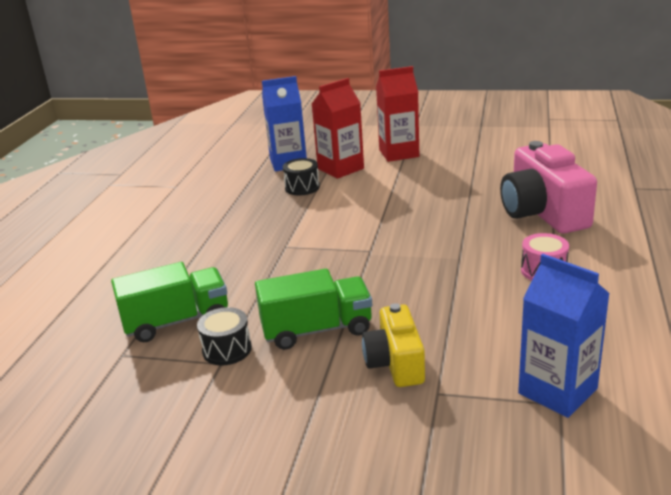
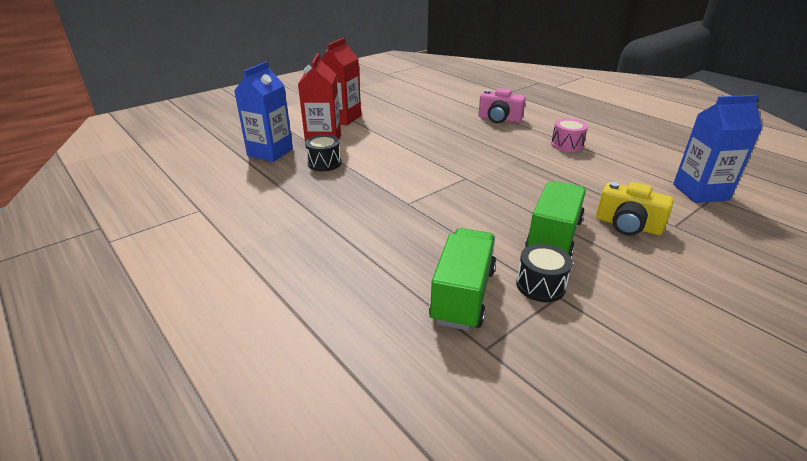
camera: 55 degrees left, 5 degrees up
(543, 213) = (499, 119): pink camera -> pink camera, size x0.61

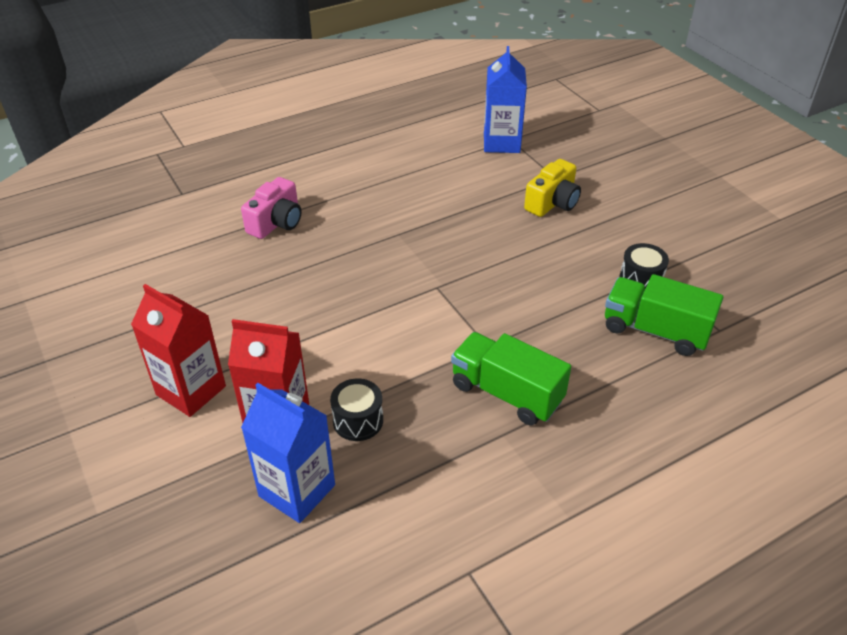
camera: 80 degrees left, 10 degrees up
(554, 236) = (567, 252): green truck -> green truck (506, 393)
(567, 145) = (376, 189): pink drum -> none

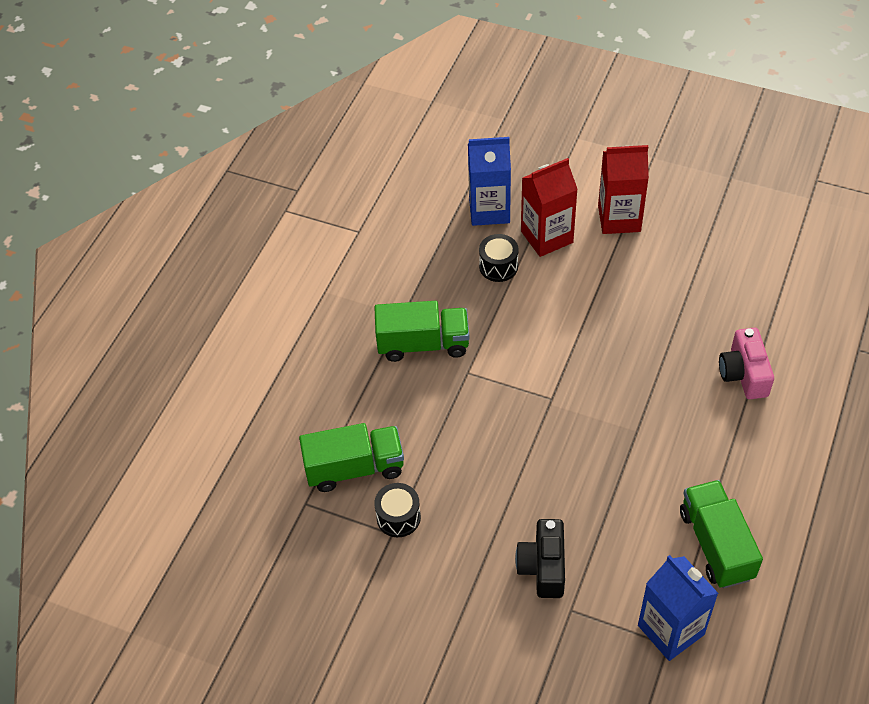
camera: 145 degrees right, 10 degrees up
(425, 159) = (716, 544): none -> green truck
(552, 203) = (543, 567): yellow camera -> black camera

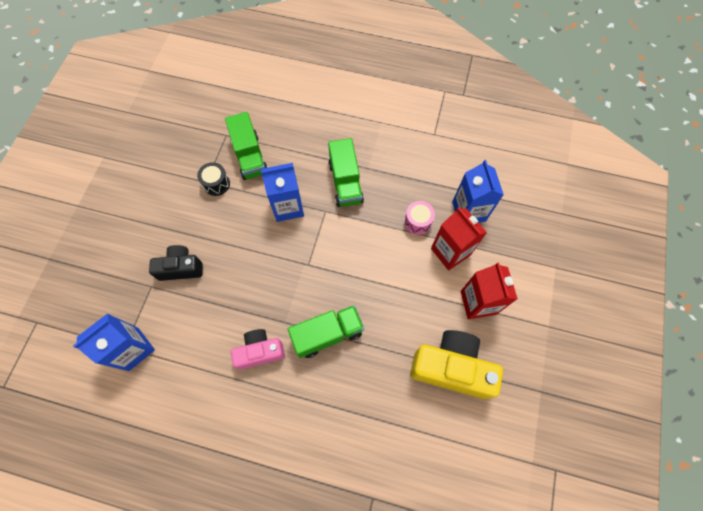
camera: 80 degrees right, 15 degrees up
(454, 419) = (288, 207): none -> blue carton
(498, 266) = (417, 222): black drum -> pink drum
(702, 256) = (451, 368): none -> yellow camera
(716, 544) = (195, 379): green truck -> green truck (327, 334)
(744, 374) = (339, 400): pink camera -> pink camera (260, 351)

